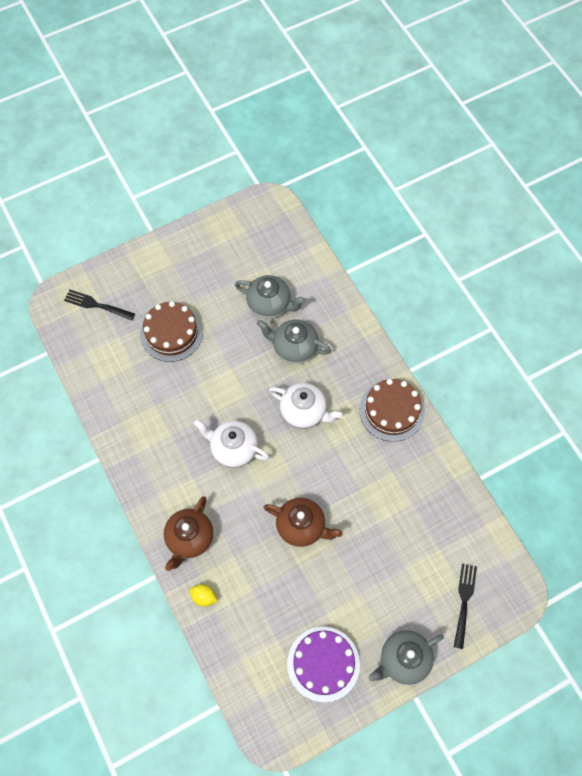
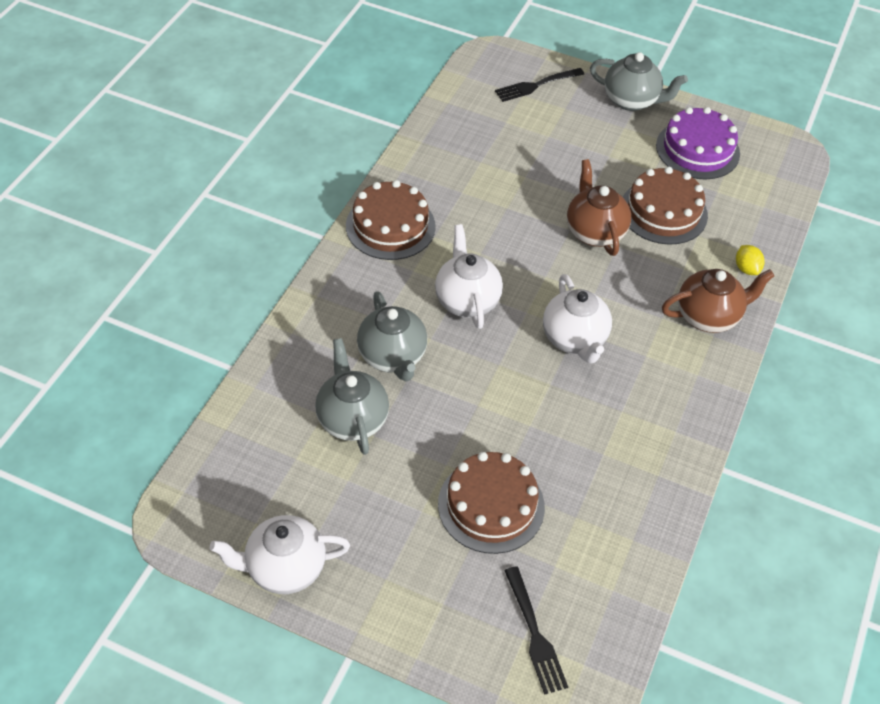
camera: 130 degrees left, 15 degrees down
(212, 230) = (284, 568): none -> white teapot
(286, 586) = (663, 212): none -> brown cake

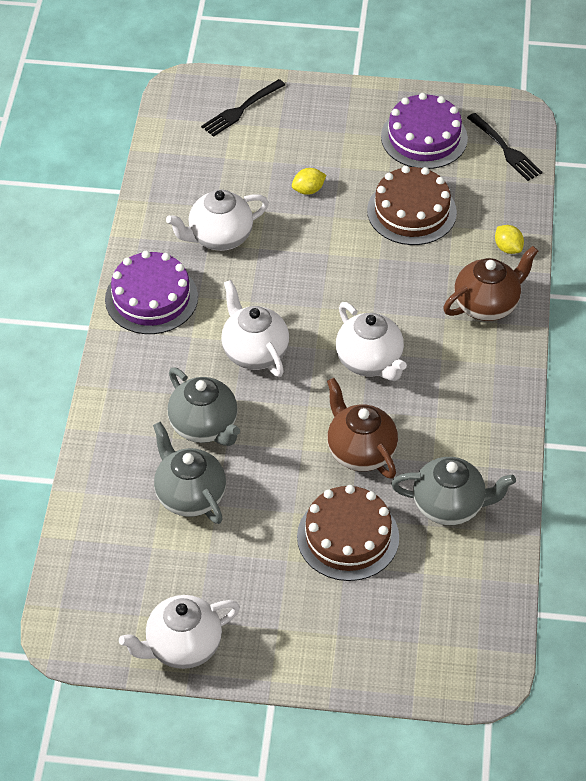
camera: 15 degrees left, 0 degrees up
(390, 226) = (151, 298): brown cake -> purple cake
(474, 189) = (219, 237): none -> white teapot
(534, 633) = (425, 635): black fork -> black fork (505, 149)
(572, 168) = (308, 190): none -> yellow lemon
(594, 232) = (352, 250): brown teapot -> brown teapot (360, 451)
(632, 101) = (342, 101): grey teapot -> grey teapot (449, 506)

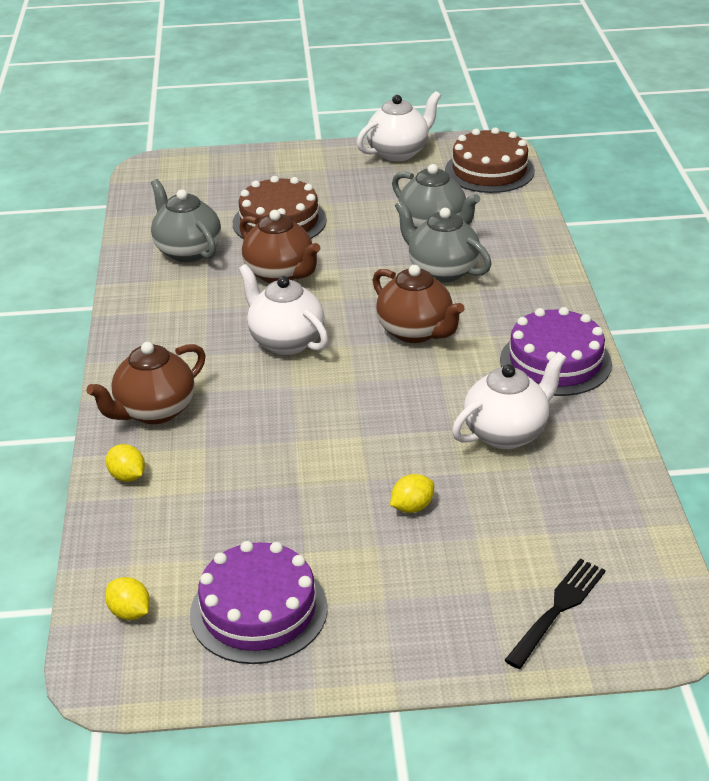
camera: 170 degrees right, 15 degrees down
(254, 352) = (416, 332): white teapot -> brown teapot
(411, 211) = (262, 501): brown cake -> brown cake (489, 170)
(449, 506) = (187, 251): grey teapot -> grey teapot turned 60 degrees clockwise
(505, 149) = (130, 612): black fork -> yellow lemon

